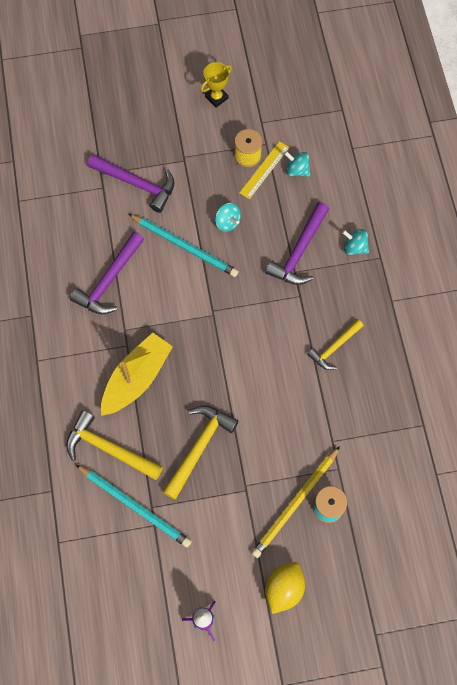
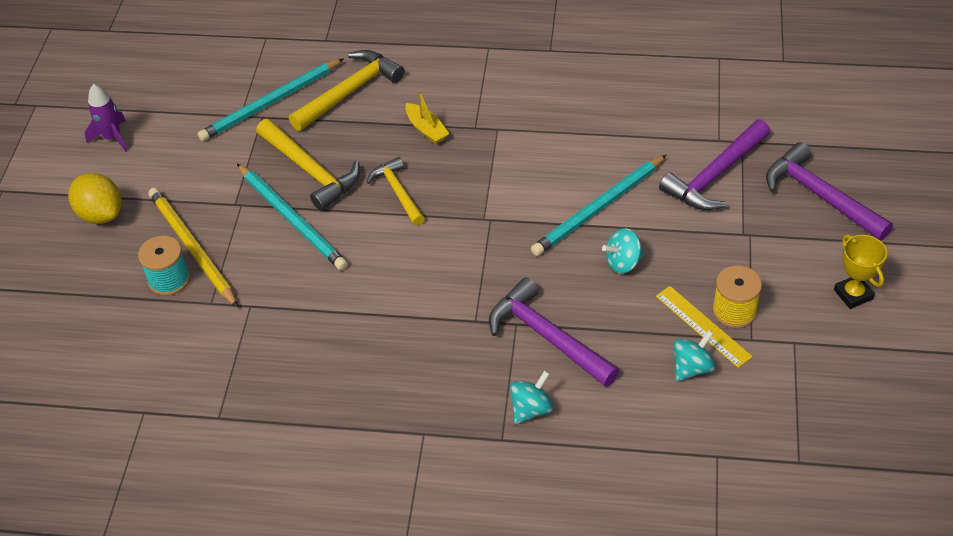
camera: 110 degrees right, 20 degrees down
(109, 280) = (573, 125): purple hammer -> purple hammer (820, 196)
(136, 378) = (426, 129): yellow boat -> yellow boat, size x0.50
(249, 442) = (292, 219): none -> turquoise pencil
(334, 347) = (380, 342): yellow hammer -> yellow hammer (398, 192)

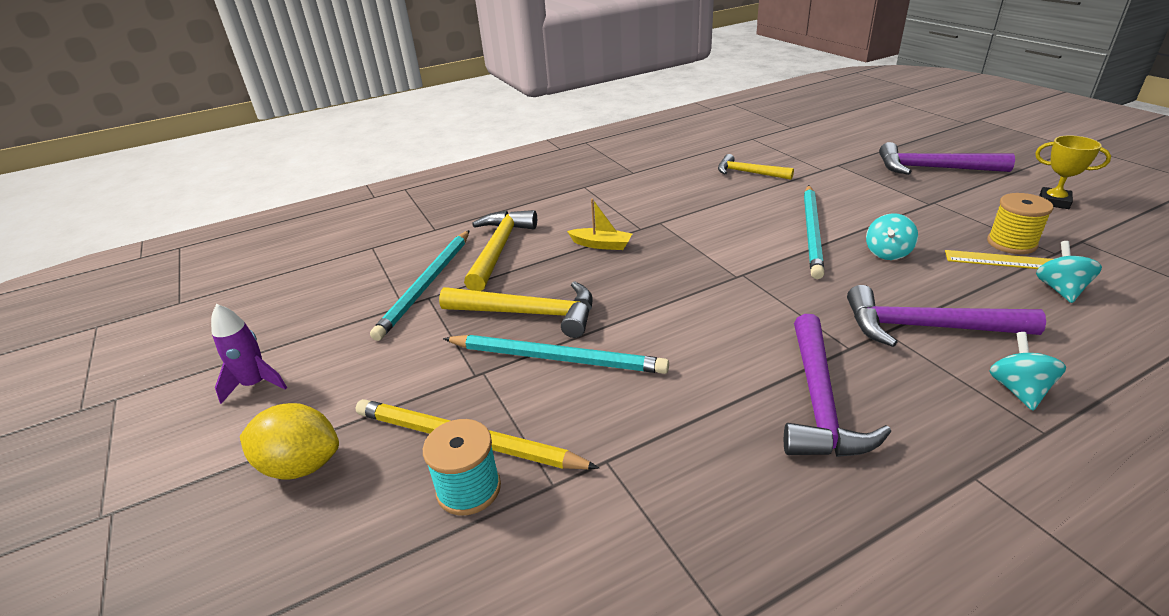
camera: 35 degrees left, 15 degrees down
(398, 192) = (635, 292): yellow hammer -> yellow hammer (749, 173)
(715, 175) = (854, 185): purple hammer -> purple hammer (819, 401)

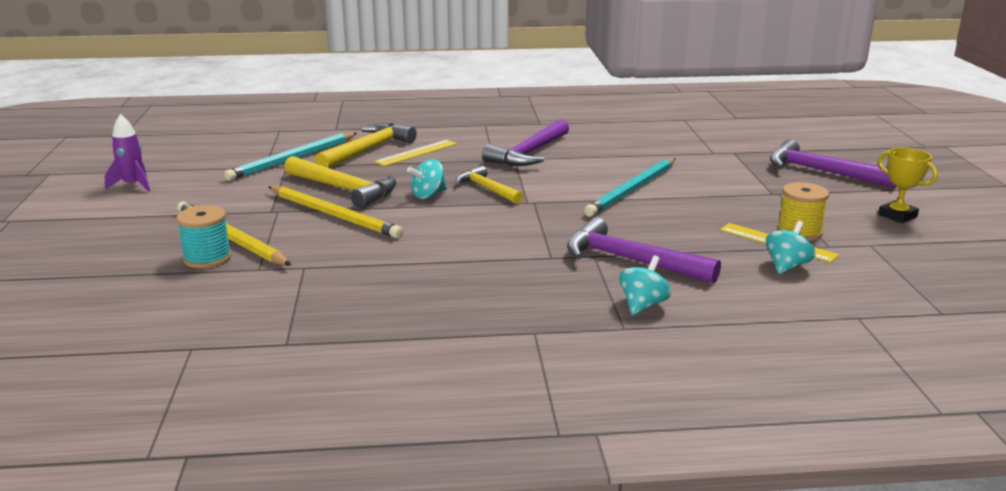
camera: 20 degrees right, 10 degrees down
(301, 465) = (124, 226): yellow lemon -> none
(554, 240) = (416, 153): none -> yellow ruler
(557, 358) = (334, 215): turquoise pencil -> yellow pencil
(601, 245) = (448, 163): yellow boat -> none
(749, 173) = (641, 142): yellow hammer -> yellow hammer (487, 189)
(819, 401) = (484, 276): purple hammer -> purple hammer (529, 153)
(887, 253) = (675, 215): turquoise spinning top -> turquoise spinning top (428, 195)

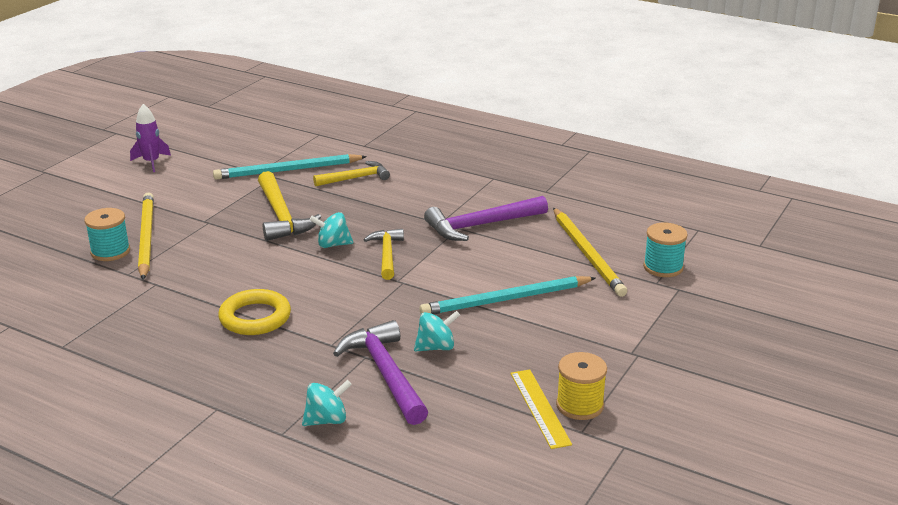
camera: 35 degrees right, 5 degrees up
(334, 215) = (239, 241): yellow pencil -> yellow pencil (587, 254)
(367, 150) = (355, 178): yellow hammer -> yellow hammer, size x0.65
(416, 153) = (389, 194): yellow ruler -> none
(449, 260) = (255, 317): none -> yellow ring
(701, 144) = (663, 267): none -> turquoise spool
(787, 266) = (505, 435): turquoise spinning top -> turquoise spinning top (436, 347)
(822, 172) = (730, 346): purple hammer -> none
(897, 216) = (713, 427): yellow trophy -> none

